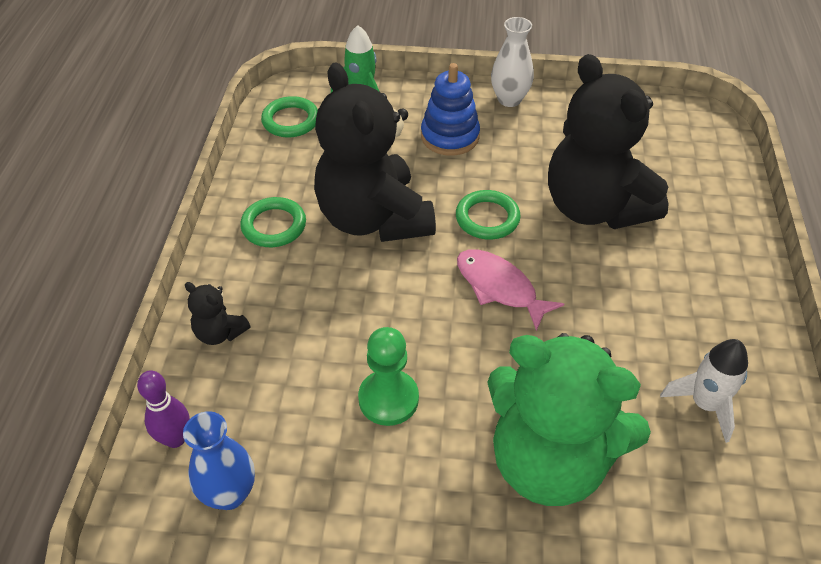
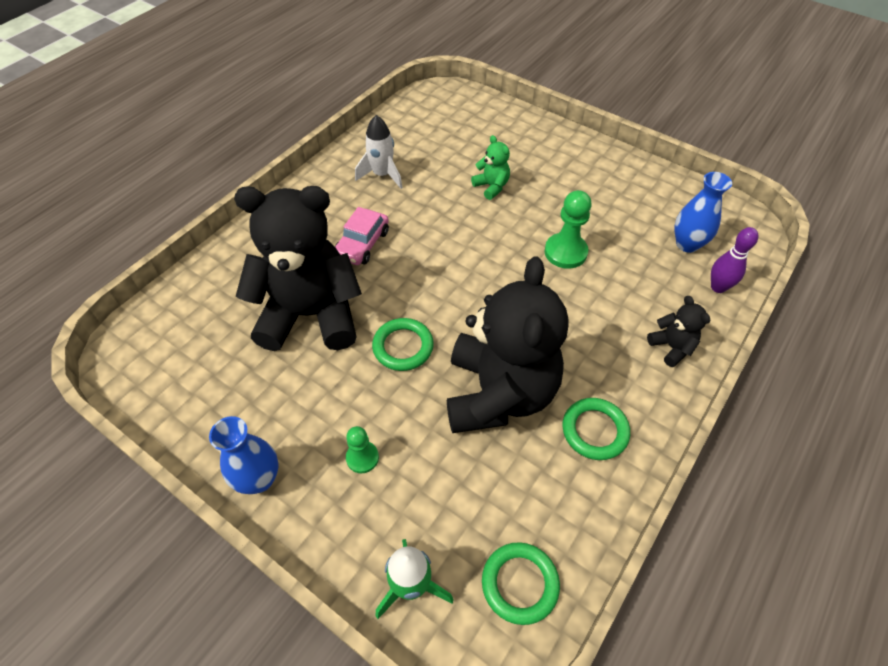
camera: 150 degrees left, 5 degrees up
(450, 136) = (362, 457): blue stacking toy -> green pawn
(499, 287) = (441, 287): pink fish -> none
(509, 99) = (259, 479): white vase -> blue vase
(549, 461) = (491, 186): green teddy bear -> green teddy bear, size x0.41
(595, 207) = (311, 315): black teddy bear -> black teddy bear turned 90 degrees counterclockwise
(625, 297) = (362, 244): none -> pink car

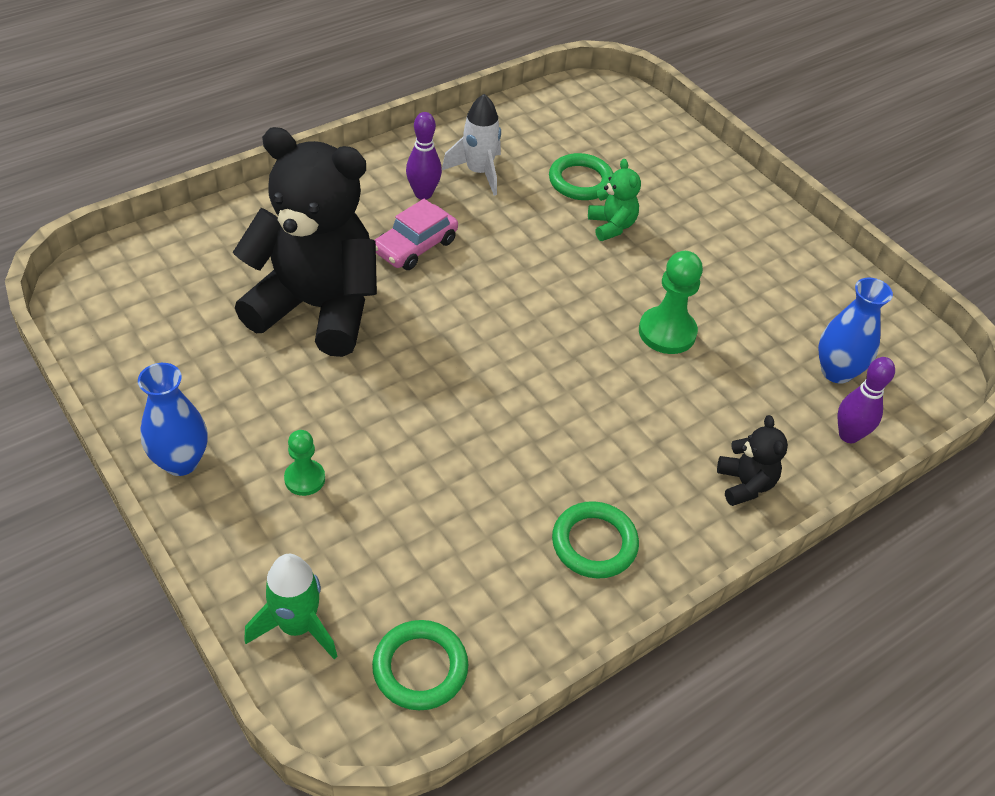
camera: 15 degrees right, 5 degrees down
(350, 202) = (423, 194): none -> purple bowling pin
(403, 347) = (408, 377): green ring -> green ring (580, 181)
(499, 393) = (498, 464): black teddy bear -> none

